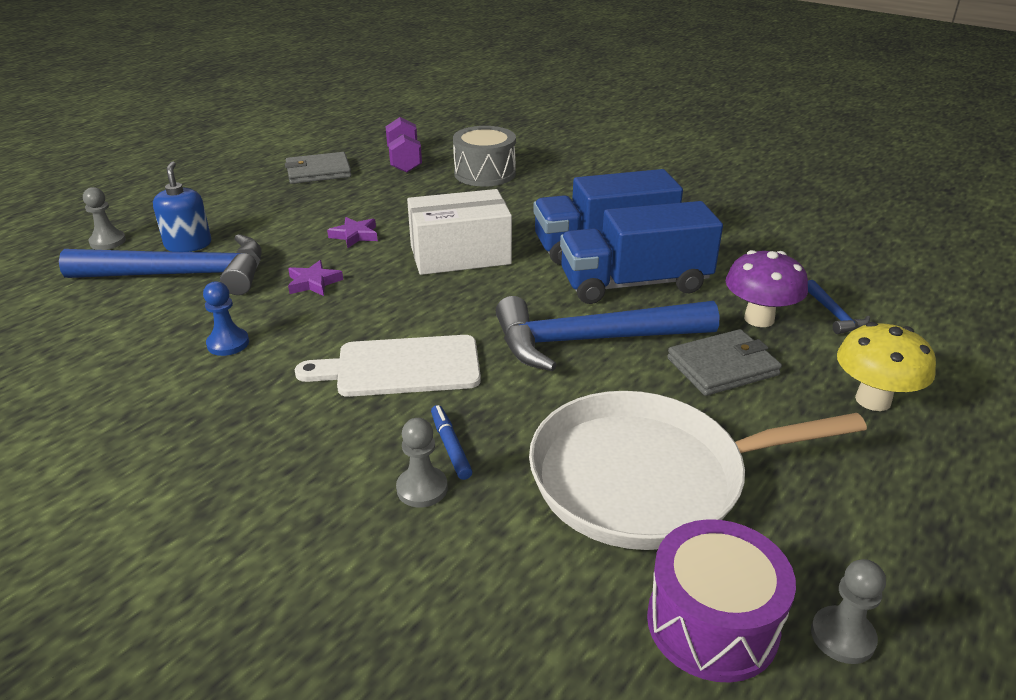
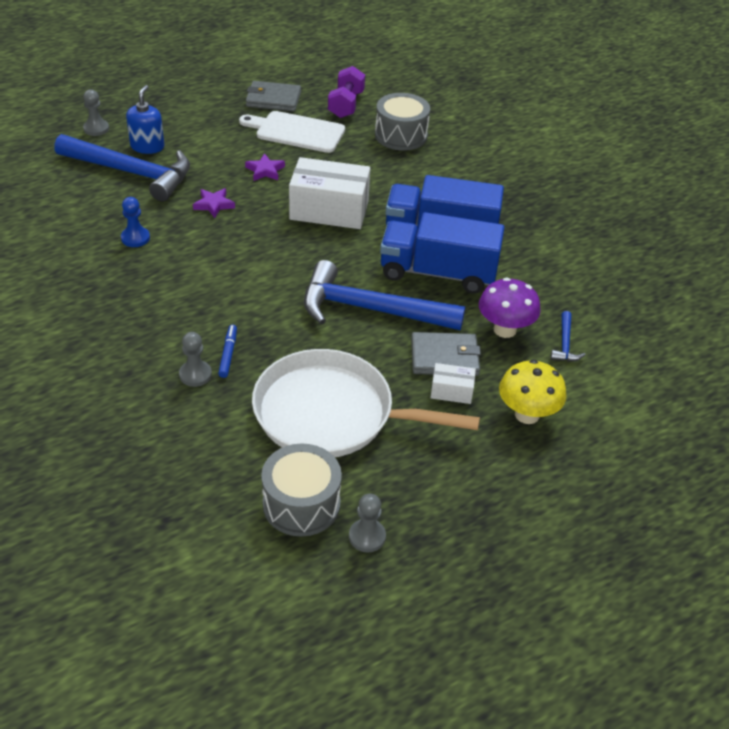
camera: 20 degrees right, 10 degrees up
(401, 367) = (232, 290): white cutting board -> white cutting board (296, 132)
(712, 623) = (301, 504): purple drum -> grey drum
(766, 402) = (451, 391): none -> white box

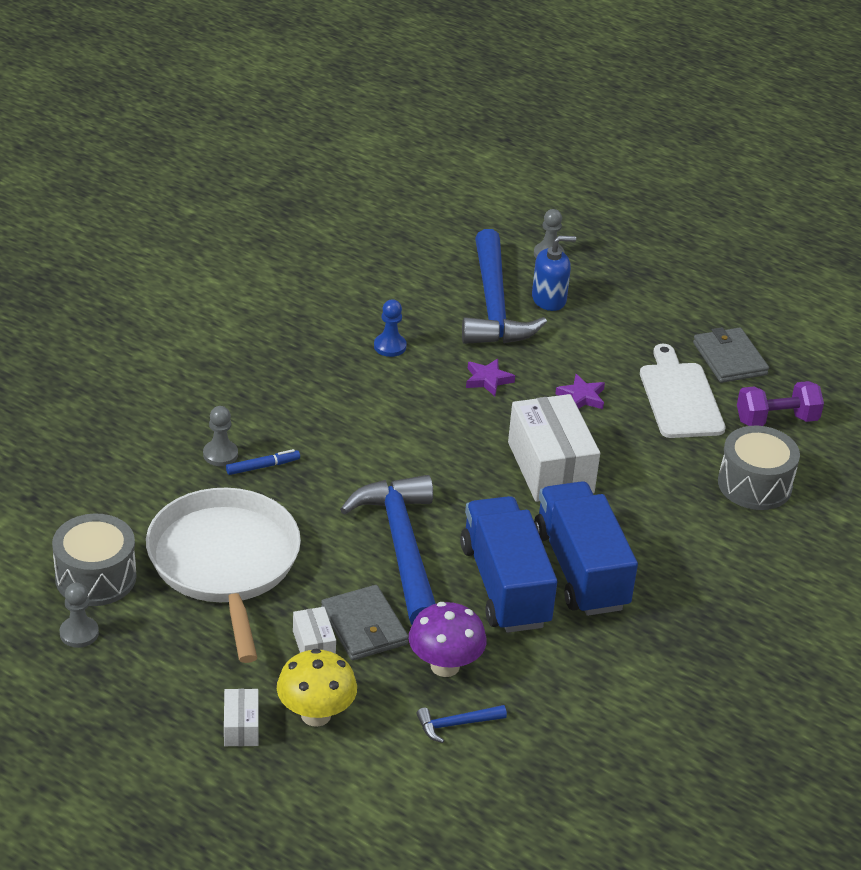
camera: 65 degrees right, 5 degrees down
(523, 462) = (241, 727): none -> white box

